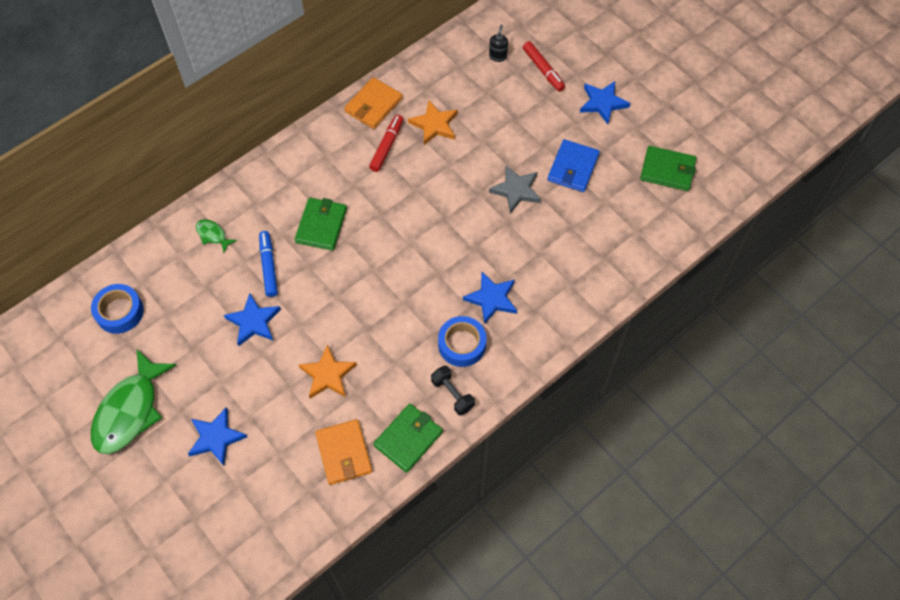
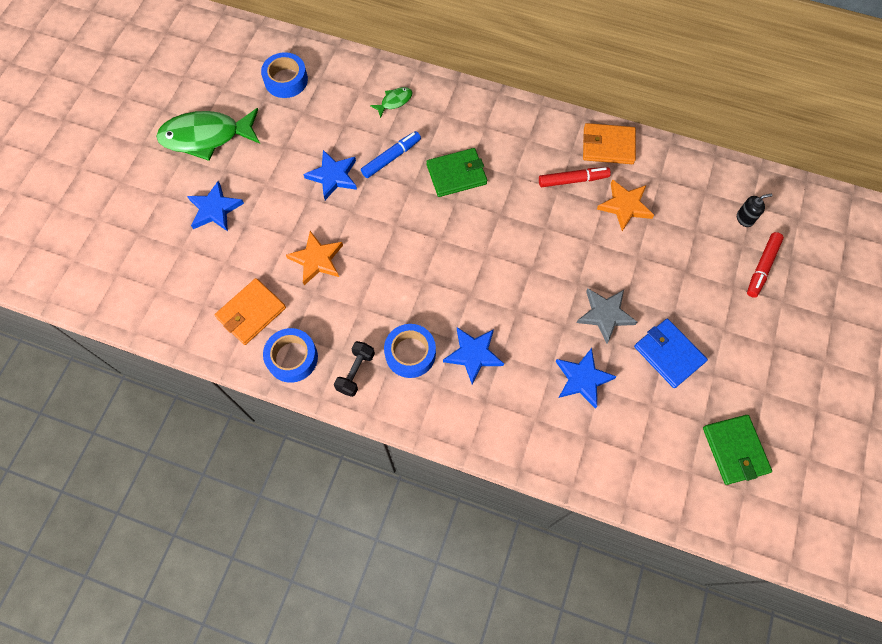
camera: 60 degrees right, 5 degrees up
(213, 235) = (394, 101): green fish -> green fish turned 45 degrees clockwise
(408, 439) = (292, 358): green wallet -> blue tape
(573, 168) = (669, 354): blue wallet -> blue wallet turned 60 degrees clockwise
(603, 103) = (767, 344): blue star -> blue star (582, 379)

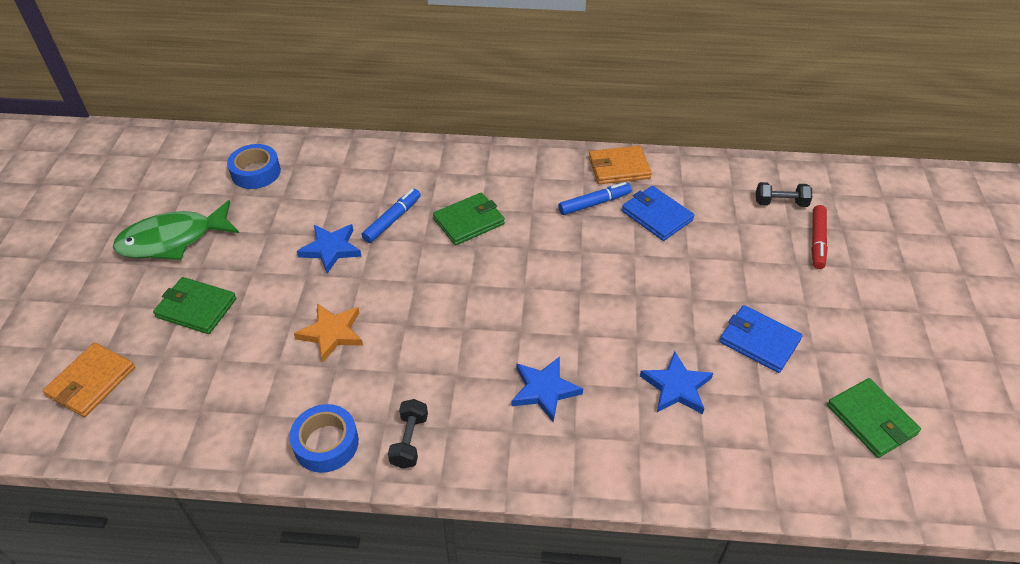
camera: 15 degrees left, 20 degrees down
(215, 209) = (196, 308): blue star -> green wallet
(251, 313) = (263, 406): orange wallet -> orange wallet (91, 382)
(394, 101) = (381, 170): green fish -> none
(410, 353) = (470, 406): blue tape -> none
(573, 180) = (594, 203): red marker -> blue marker
(605, 315) = (676, 318): grey star -> none
(625, 206) = (656, 215): orange star -> blue wallet
(744, 218) = (780, 203): black soap dispenser -> black dumbbell

